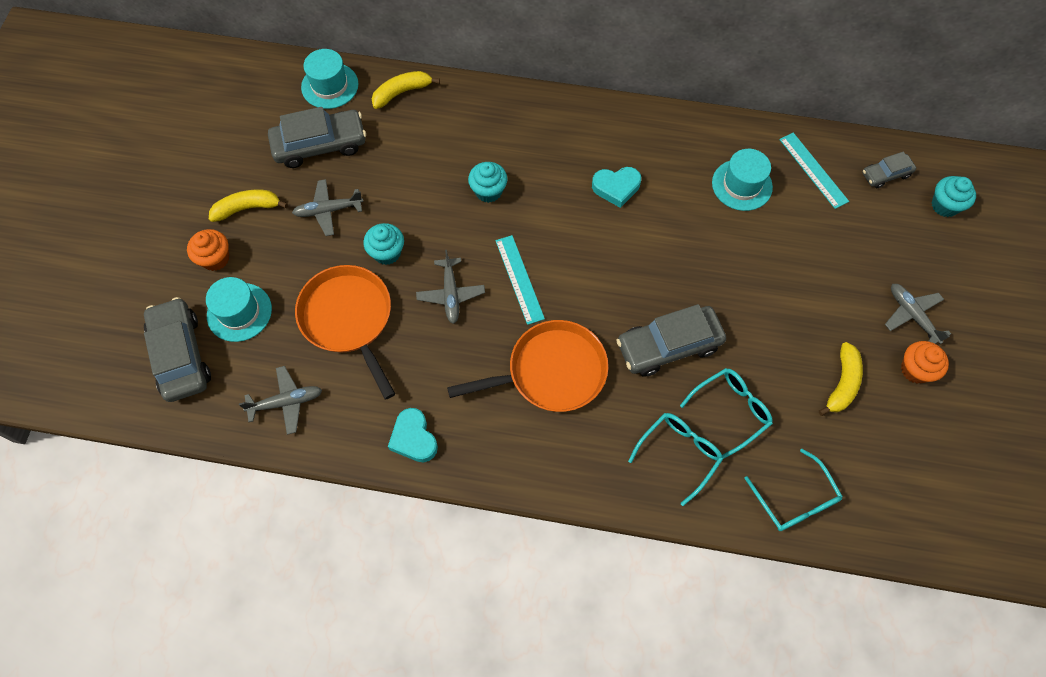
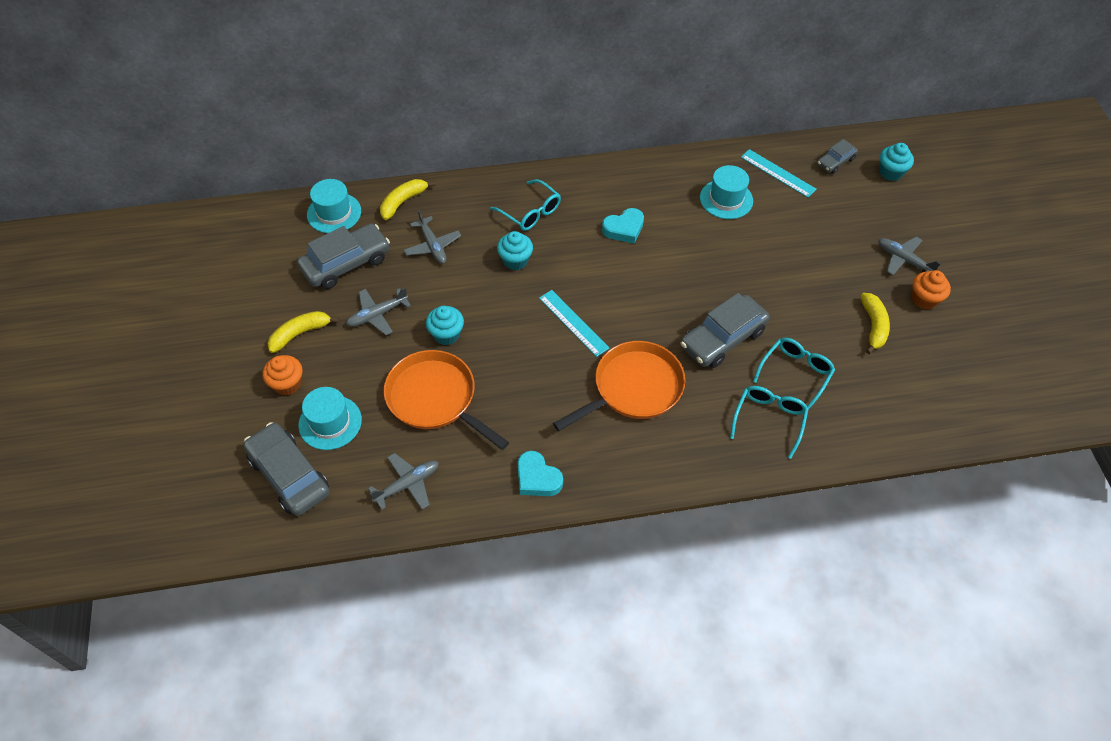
camera: 20 degrees left, 10 degrees down
(451, 294) = (518, 352): grey plane -> grey plane (432, 246)
(794, 499) = (876, 425): turquoise glasses -> turquoise glasses (530, 212)

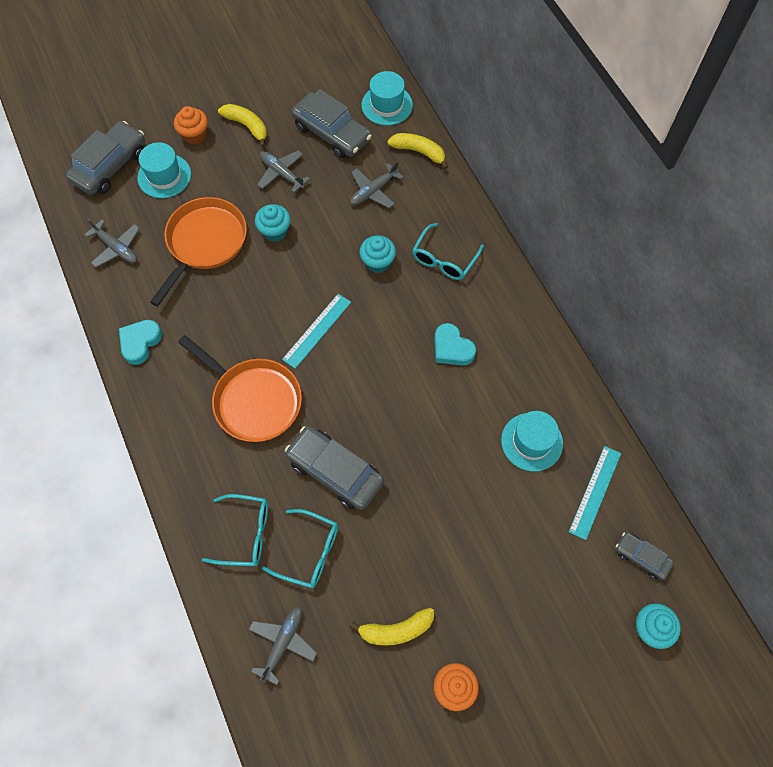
camera: 75 degrees right, 10 degrees up
(903, 260) = (508, 657): grey plane -> grey plane (283, 643)

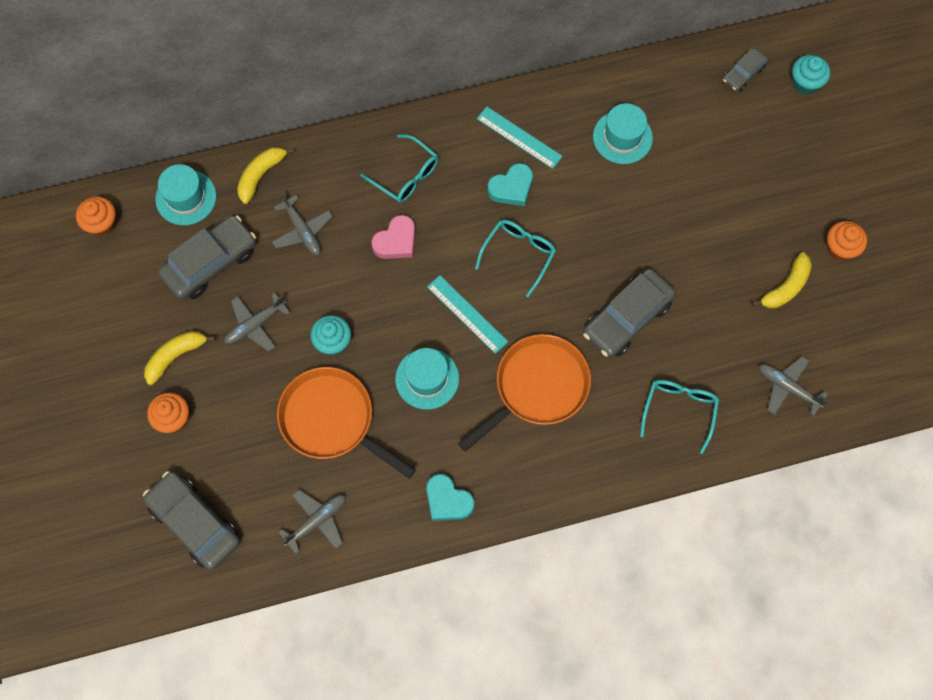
camera: 80 degrees left, 5 degrees up
(164, 176) = (226, 459): turquoise hat -> turquoise hat (427, 378)
(309, 552) = (704, 353): turquoise glasses -> turquoise glasses (518, 255)
(352, 57) = (102, 224): none -> orange cupcake
(377, 262) = (396, 241): turquoise cupcake -> pink heart
(396, 630) = (786, 287): yellow banana -> yellow banana turned 45 degrees clockwise
(595, 492) = (678, 96): turquoise ruler -> turquoise ruler (519, 137)

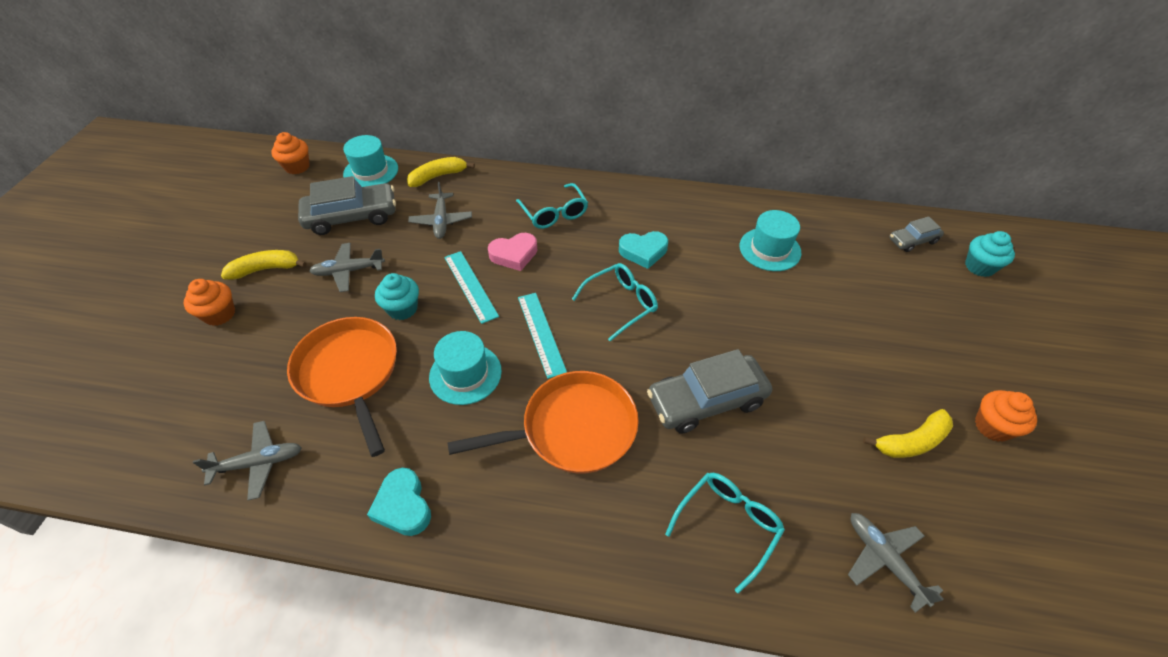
camera: 25 degrees right, 20 degrees down
(194, 523) = (151, 411): grey car -> none
(519, 137) = (670, 219): turquoise ruler -> turquoise ruler (470, 286)

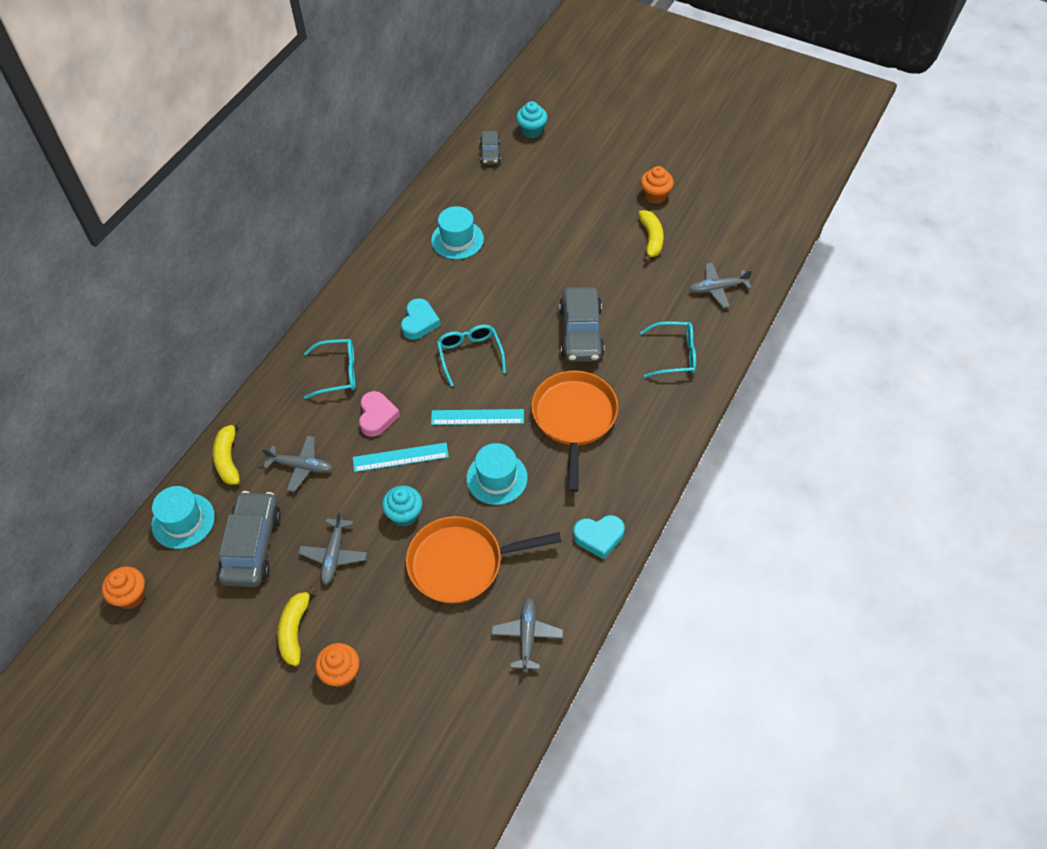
camera: 70 degrees left, 5 degrees up
(727, 526) = (674, 355): turquoise glasses -> turquoise glasses turned 120 degrees clockwise

